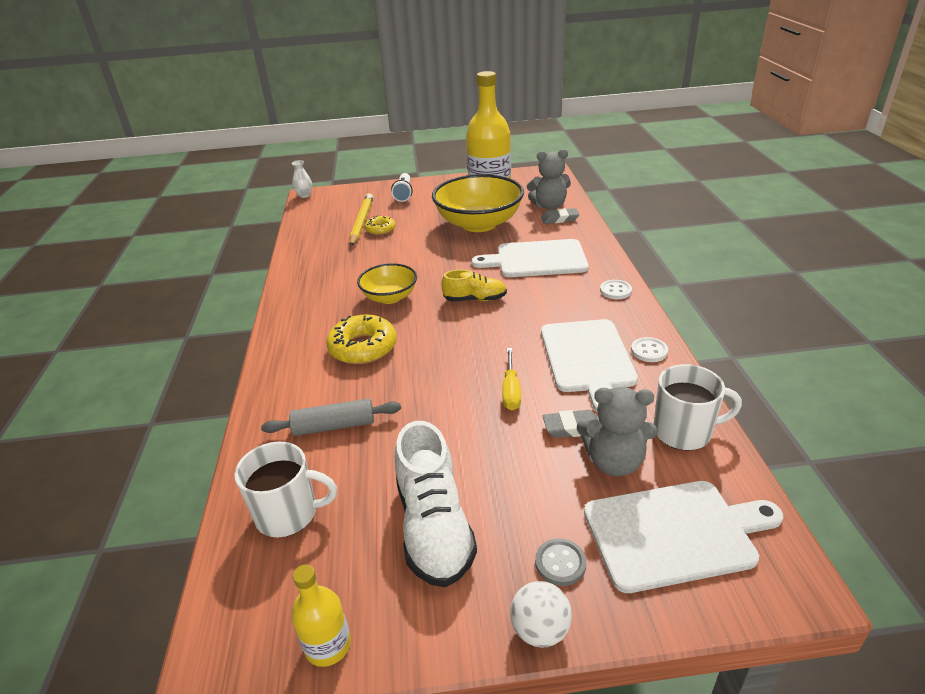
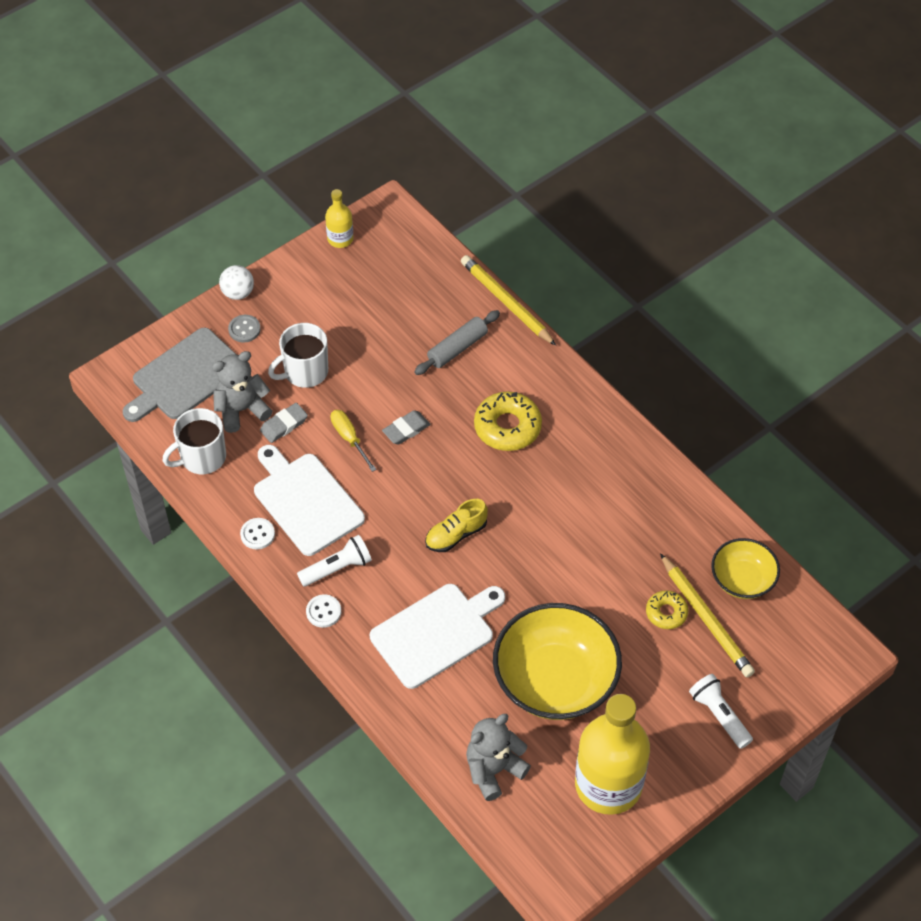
camera: 145 degrees right, 20 degrees up
(237, 449) = (506, 302): none -> yellow pencil
(289, 514) = (426, 282): white mug -> white mug (304, 372)
(304, 195) = (854, 648): white vase -> none
(389, 297) = (543, 499): yellow bowl -> yellow bowl (742, 580)
(434, 526) = (331, 316): white shoe -> none
(559, 219) = (460, 739): grey eraser -> grey eraser (406, 430)
(587, 310) = (337, 568): none -> white flashlight
(675, 533) = (185, 377): white cutting board -> grey cutting board

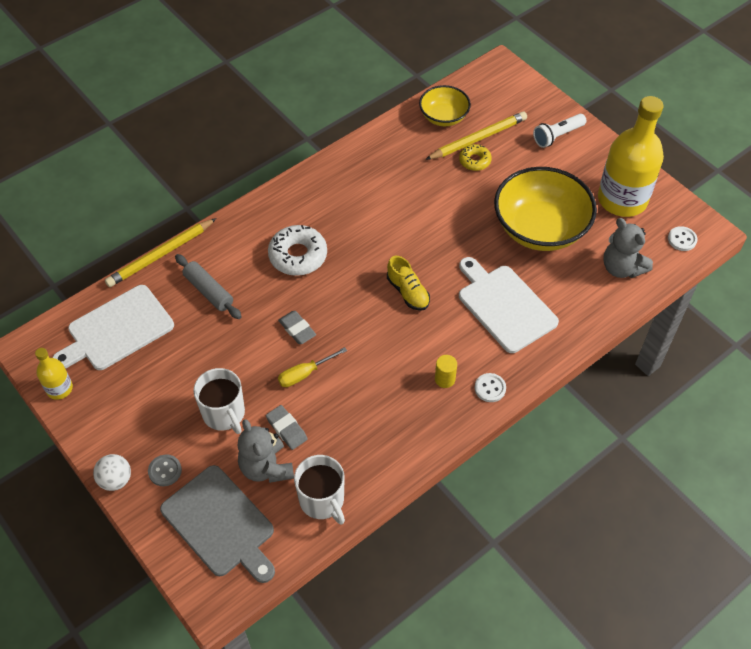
camera: 90 degrees left, 0 degrees up
(257, 534) = (411, 445): white button -> white button (682, 239)
(306, 501) = (373, 407): white cutting board -> white cutting board (117, 330)
(337, 568) = (445, 379): white flashlight -> yellow cylinder
(507, 427) = (298, 255): yellow donut -> white donut

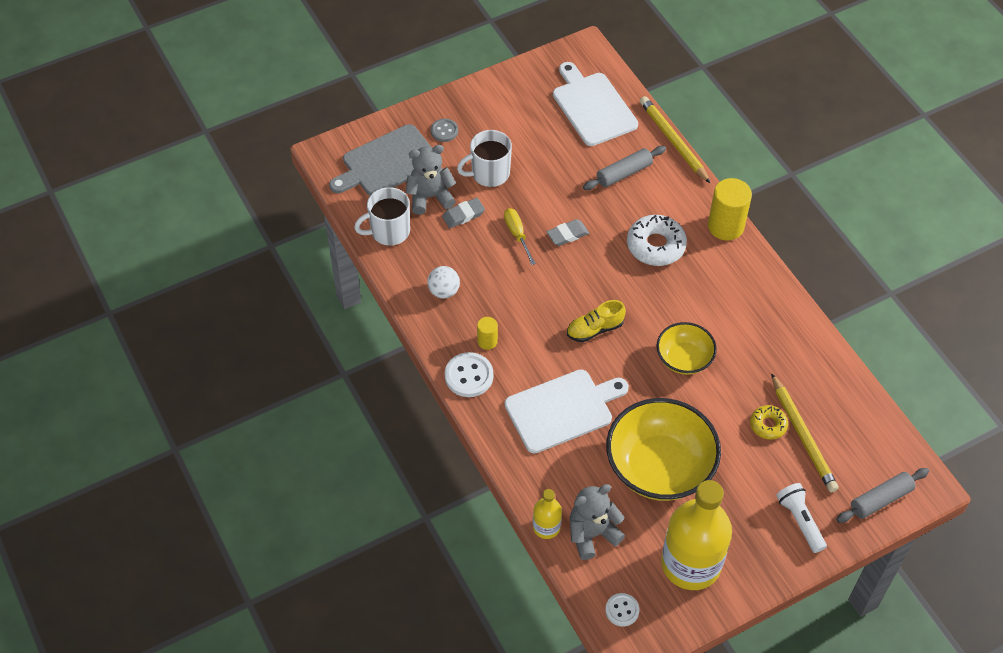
camera: 100 degrees right, 0 degrees up
(59, 389) = (539, 68): yellow bottle -> yellow bottle (546, 527)
(116, 480) = (444, 100): white ball -> white ball (444, 291)
(265, 205) = (725, 226): none -> yellow cylinder
(443, 117) = (841, 408): yellow bowl -> yellow bowl (684, 359)
(490, 388) = (469, 376): white button -> white button, size x1.58
(521, 91) = (881, 500): none -> grey rolling pin

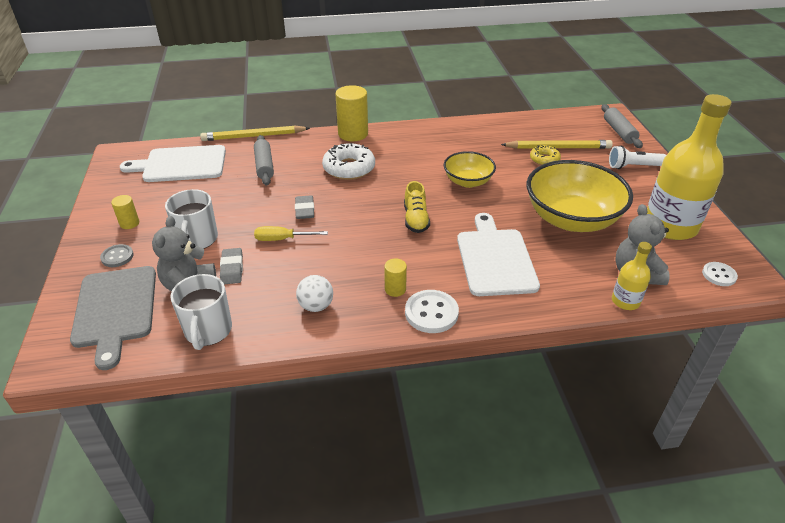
camera: 70 degrees left, 15 degrees down
(489, 115) = (129, 223): none -> yellow cylinder

